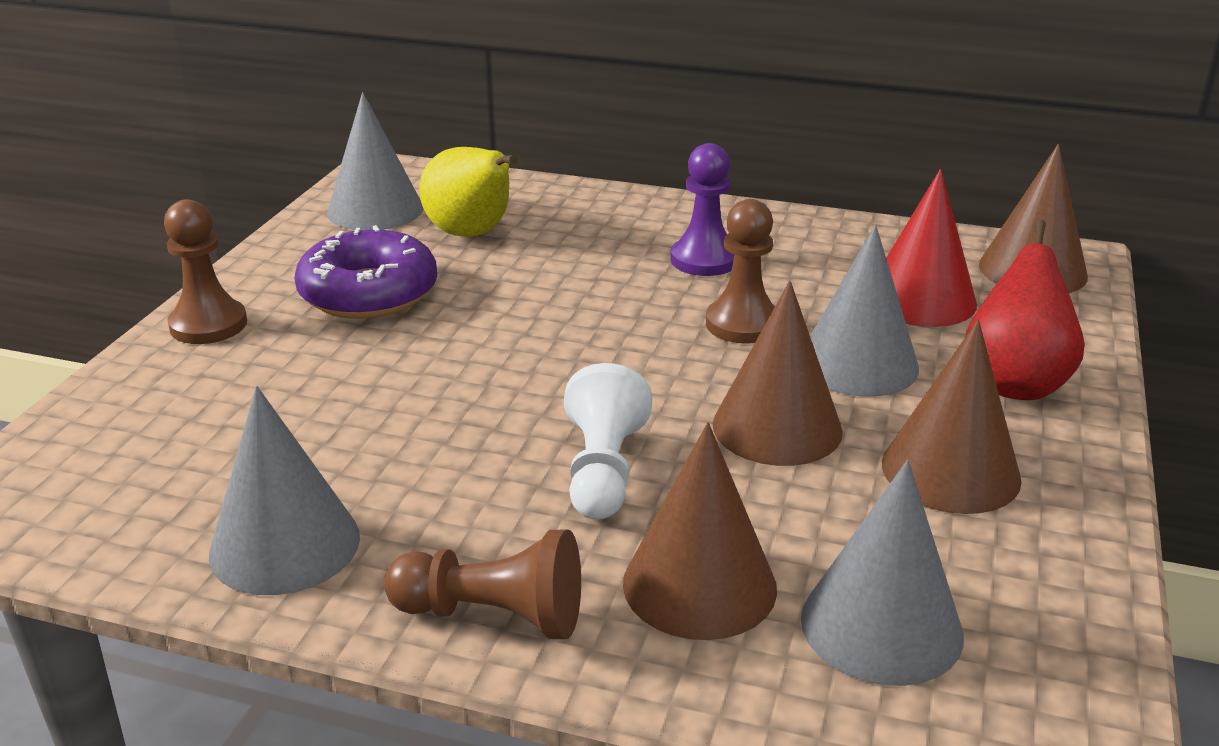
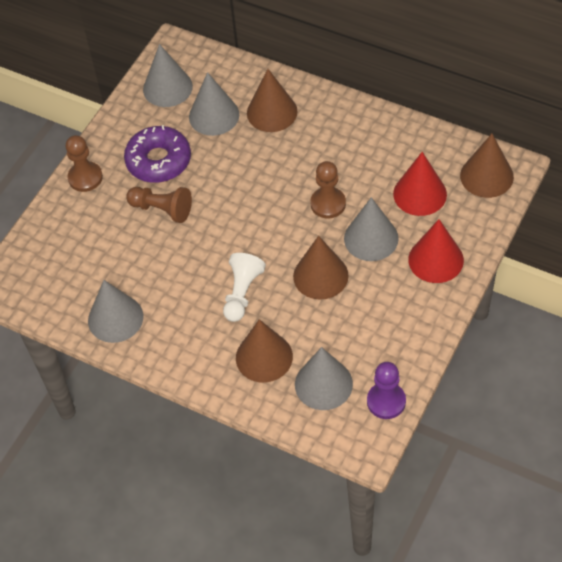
camera: 15 degrees right, 25 degrees up
(472, 234) = (214, 115): yellow pear -> grey cone
(493, 615) = (187, 361): brown pawn -> brown pawn (162, 209)
(704, 260) = (325, 150): purple pawn -> purple pawn (386, 401)
(950, 471) = (383, 310): brown cone -> brown cone (272, 112)
(1014, 383) = (436, 259): red pear -> red cone

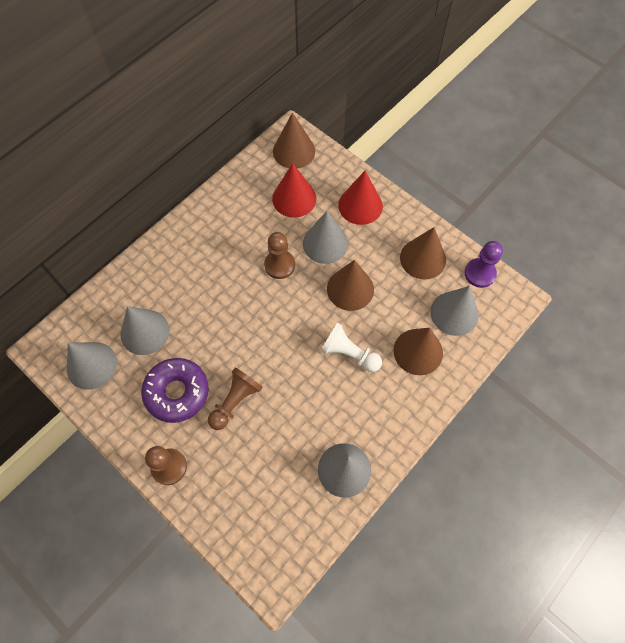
camera: 80 degrees left, 10 degrees up
(272, 112) = (163, 283): brown cone -> brown cone (423, 258)

